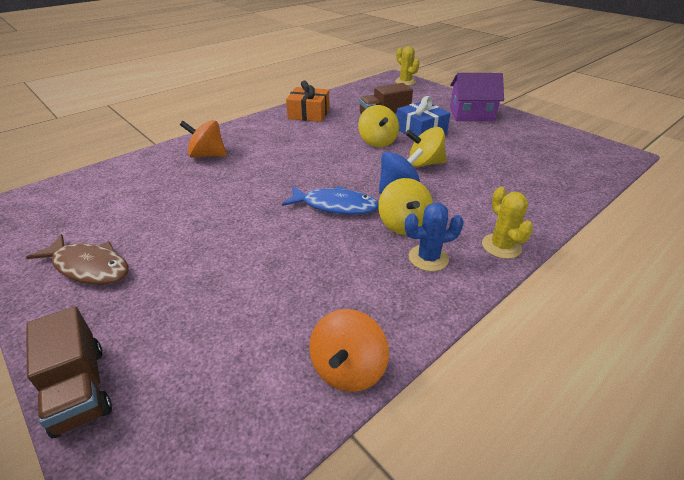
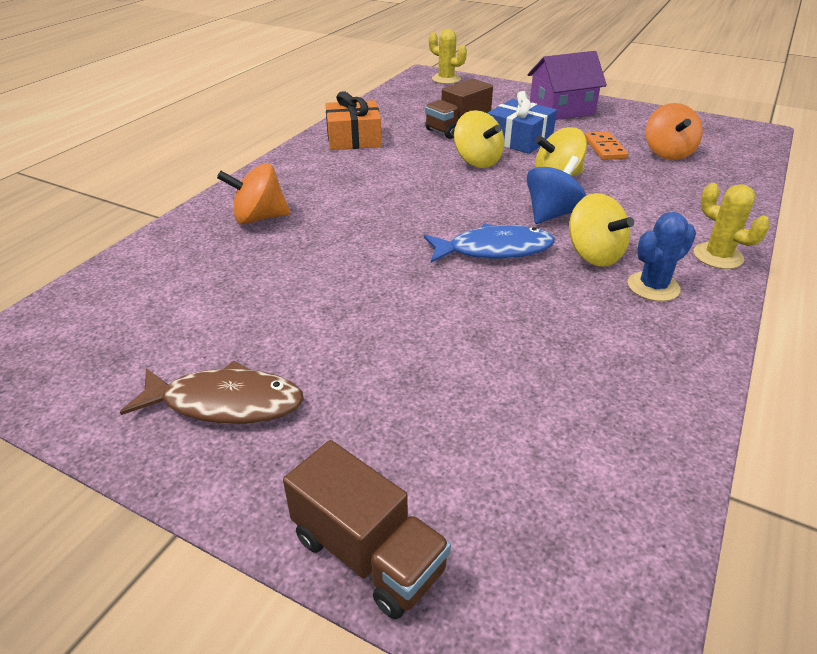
camera: 20 degrees left, 0 degrees up
(348, 369) = (671, 429): orange spinning top -> orange spinning top (667, 153)
(480, 147) = (605, 148): none -> orange domino

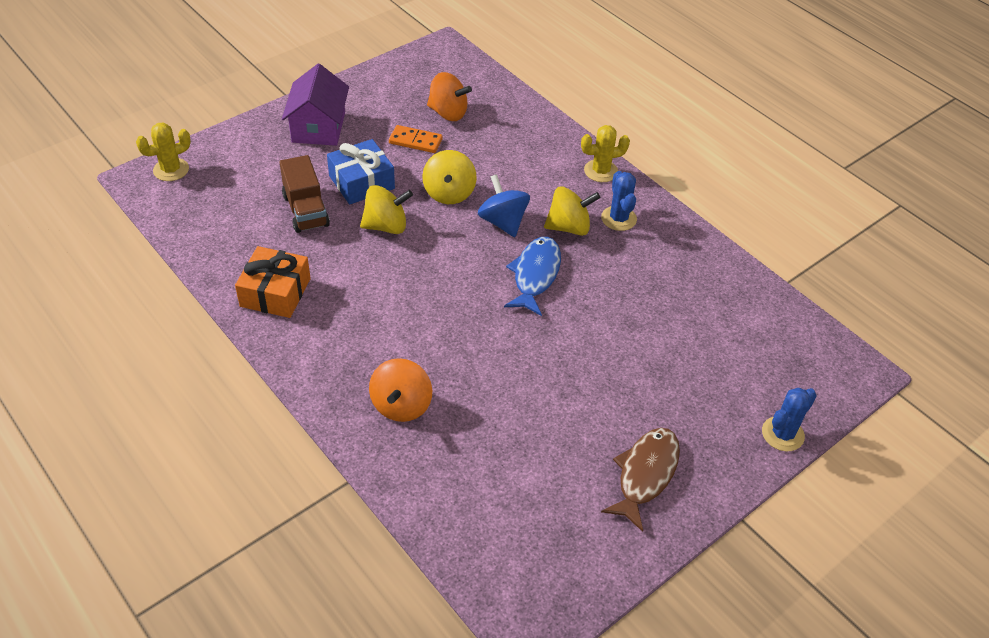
camera: 70 degrees left, 10 degrees up
(368, 553) = (782, 434): brown truck -> blue cactus

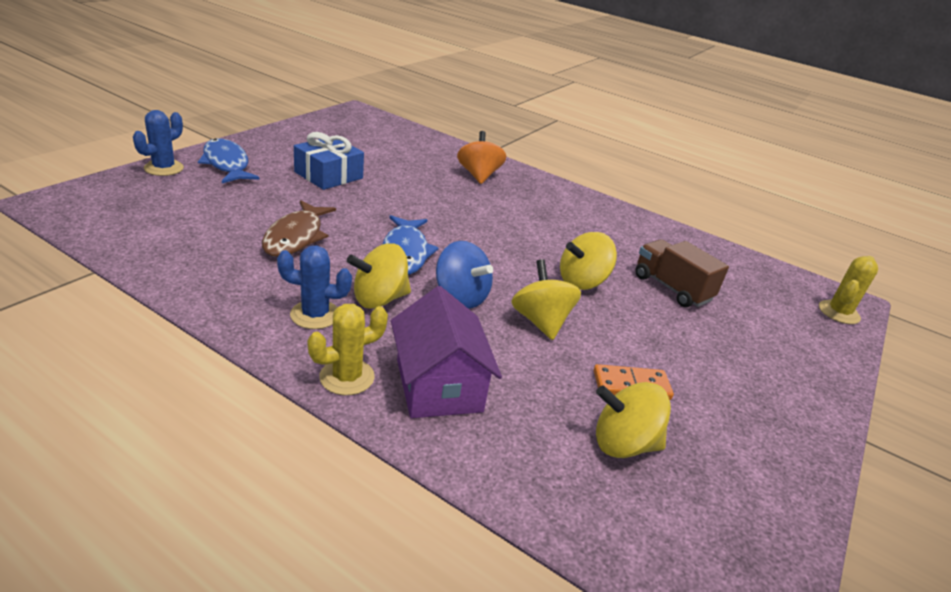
camera: 160 degrees right, 15 degrees down
(275, 292) = (627, 227): orange gift -> none
(318, 127) = (765, 386): purple house -> purple house (439, 385)
(362, 182) = (646, 322): blue gift -> blue gift (328, 175)
(448, 113) = (623, 444): orange spinning top -> yellow spinning top
(618, 218) = (315, 315): blue cactus -> blue cactus turned 60 degrees counterclockwise
(645, 474) = (287, 151): brown fish -> brown fish (296, 237)
(716, 442) = (226, 164): none -> blue fish

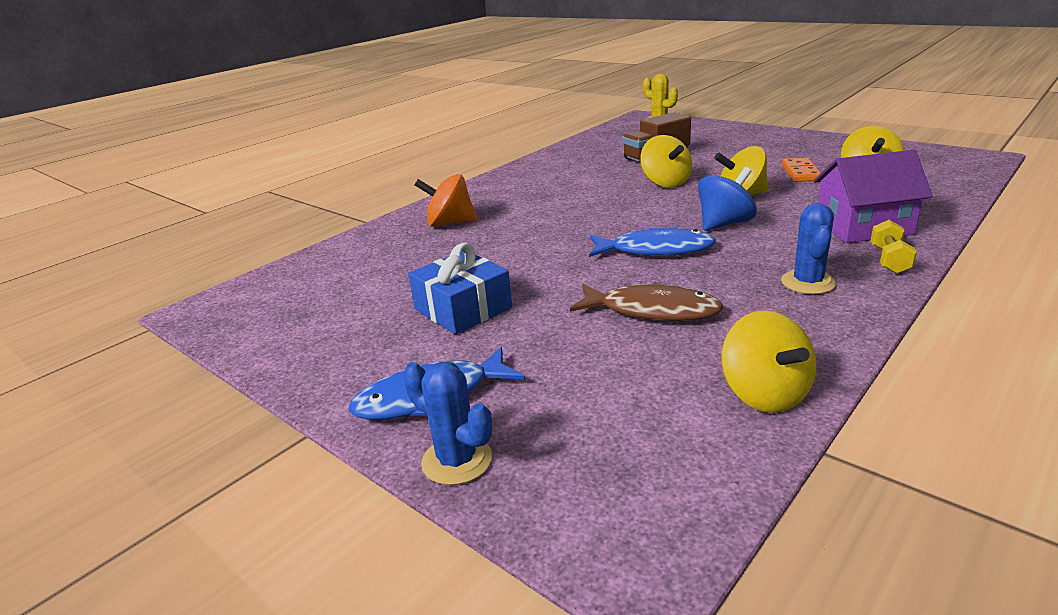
camera: 75 degrees left, 5 degrees down
(347, 377) = (889, 260): yellow cactus -> yellow dumbbell
(379, 299) = (755, 256): yellow spinning top -> yellow spinning top (764, 394)

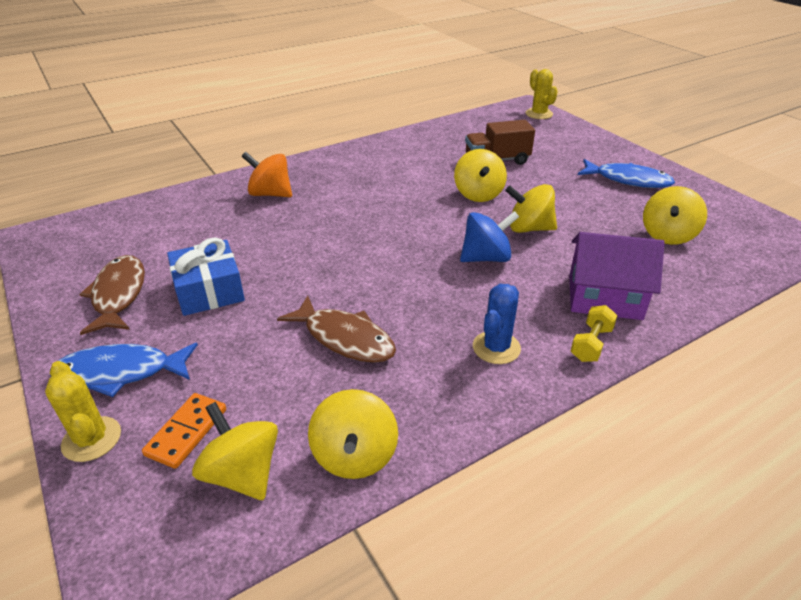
camera: 15 degrees right, 10 degrees up
(358, 335) = (118, 295): none -> brown fish
(457, 461) = (91, 439): blue cactus -> yellow cactus
(655, 250) = (403, 272): blue fish -> blue fish (628, 180)
(663, 440) = (242, 473): none -> yellow spinning top
(801, 172) = (609, 213): orange domino -> orange domino (187, 432)

